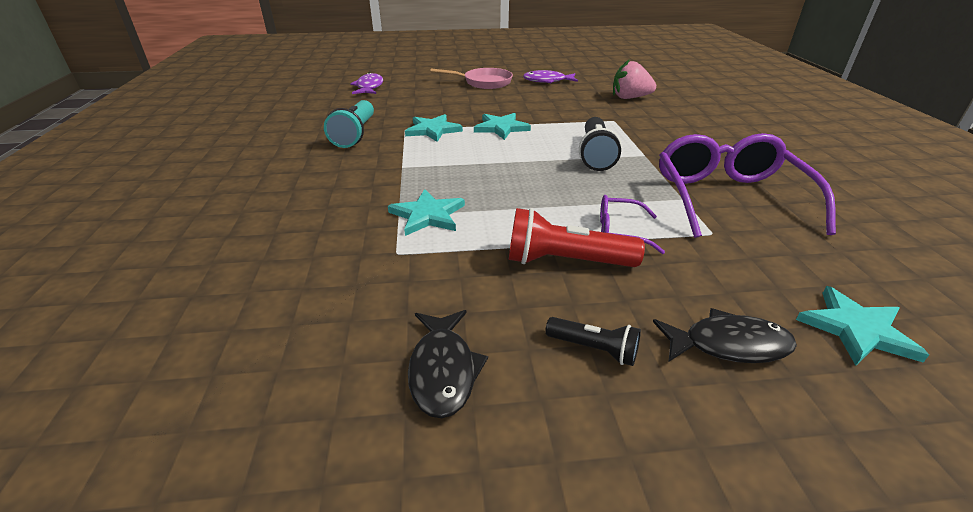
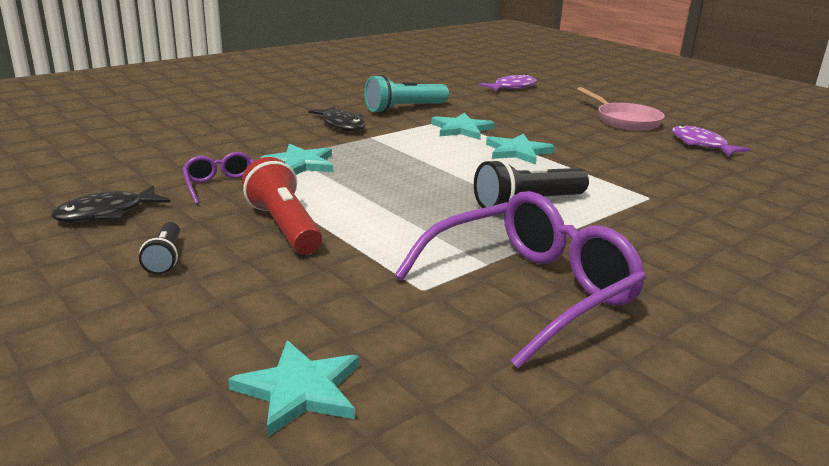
camera: 55 degrees right, 10 degrees down
(619, 232) = (365, 241): purple glasses -> purple glasses (223, 186)
(629, 98) = (751, 195): pink strawberry -> none
(728, 345) = (213, 316): black fish -> black fish (341, 125)

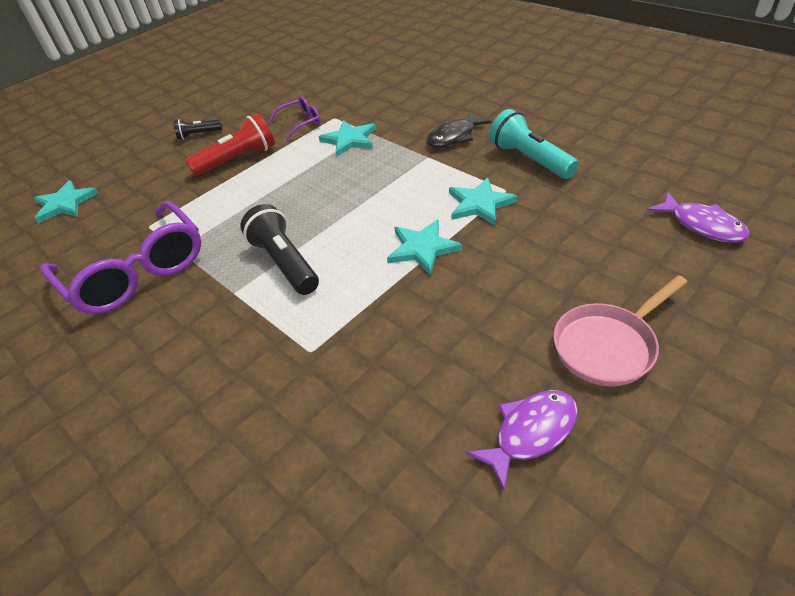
camera: 90 degrees right, 20 degrees up
(106, 213) = (255, 102): black fish -> none

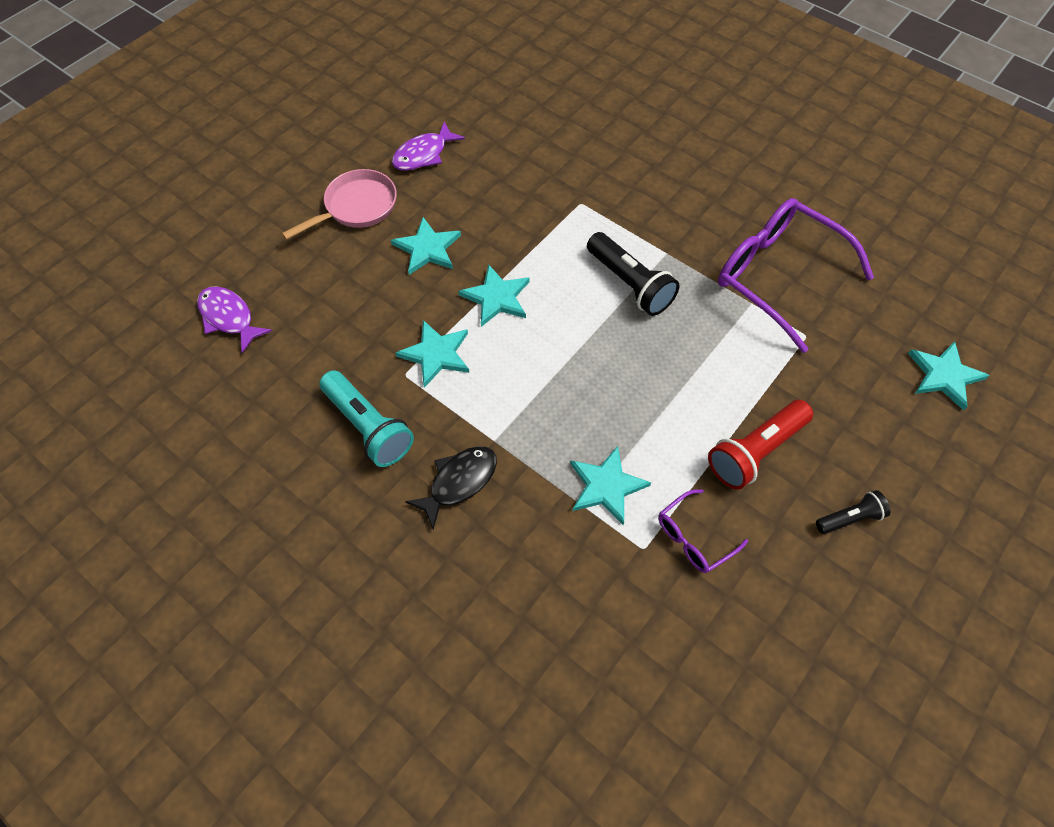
camera: 170 degrees right, 15 degrees up
(502, 294) = (427, 248): none -> turquoise star

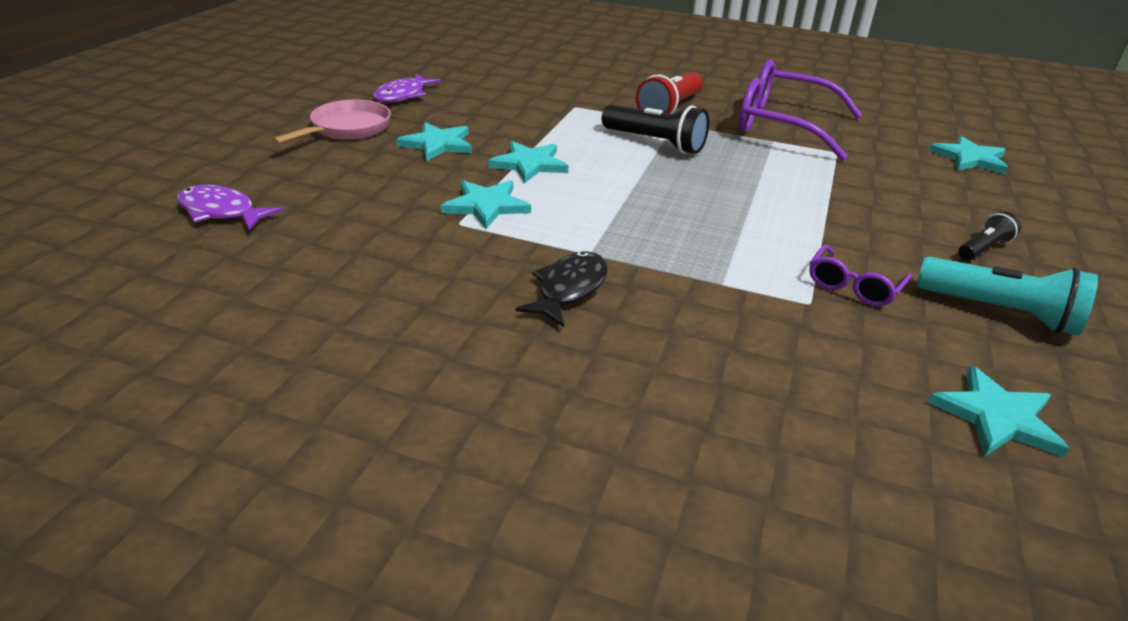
camera: 20 degrees left, 25 degrees down
(368, 427) = (435, 265): turquoise flashlight -> turquoise flashlight (1000, 312)
(606, 486) = (734, 266): turquoise star -> turquoise star (996, 417)
(755, 451) = (857, 222): red flashlight -> red flashlight (669, 108)

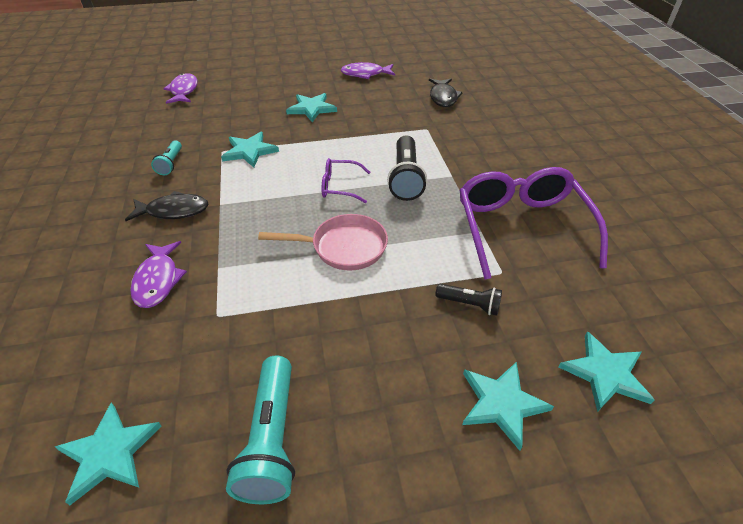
camera: 60 degrees right, 10 degrees up
(347, 129) = (302, 79): pink pan -> pink pan (344, 247)
(440, 267) = (171, 164): none -> turquoise flashlight
(523, 81) = (443, 97): none -> black fish
(529, 164) = (317, 145): turquoise star -> turquoise star (502, 404)
(669, 108) = (478, 165): red flashlight -> none
(715, 330) = (158, 280): none -> purple fish
(853, 286) = (256, 334): purple glasses -> purple glasses (339, 186)
(983, 249) = (388, 412): black flashlight -> black flashlight (470, 304)

